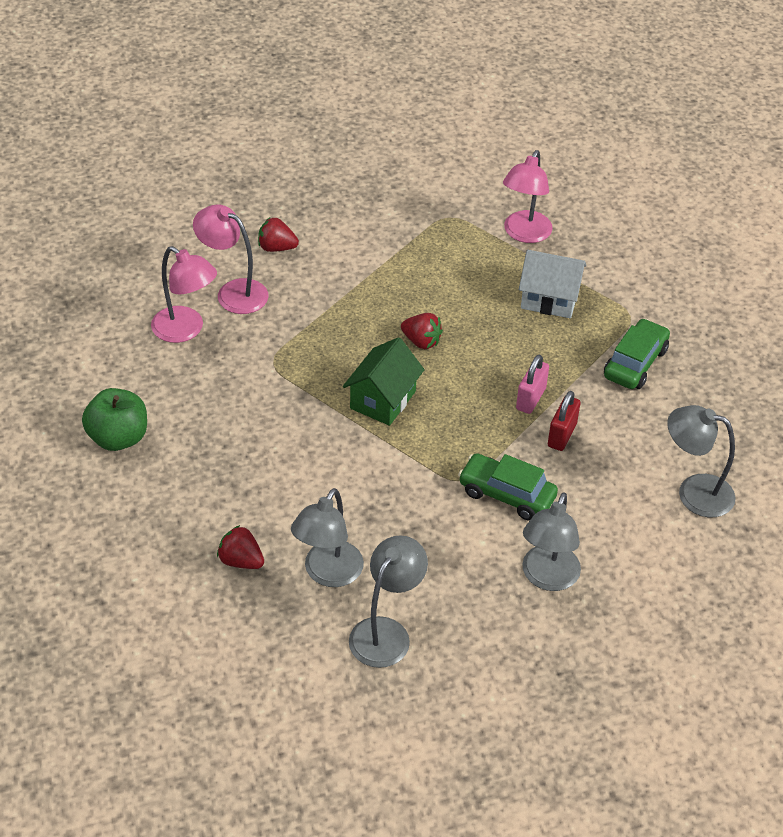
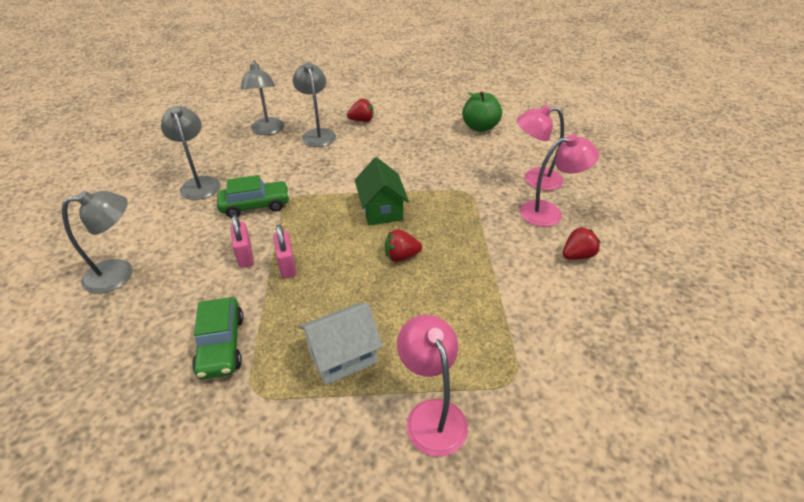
camera: 140 degrees right, 5 degrees down
(562, 435) = (245, 255): red padlock -> pink padlock

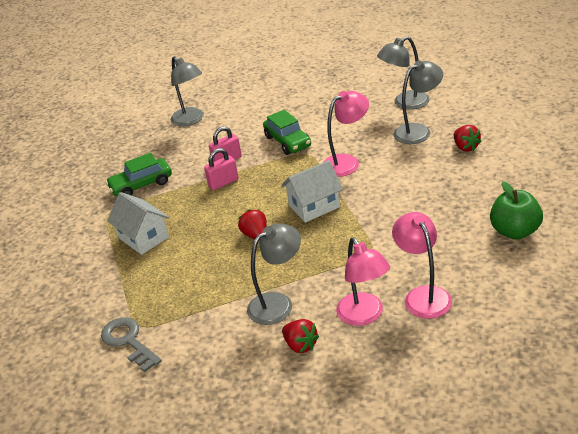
camera: 80 degrees right, 5 degrees down
(199, 183) = (303, 105): grey lamp -> grey lamp (278, 303)
(381, 210) = (314, 206): green house -> white house
(431, 414) = (104, 291): pink lamp -> pink lamp (347, 162)
(539, 395) = (128, 341): none -> grey key

